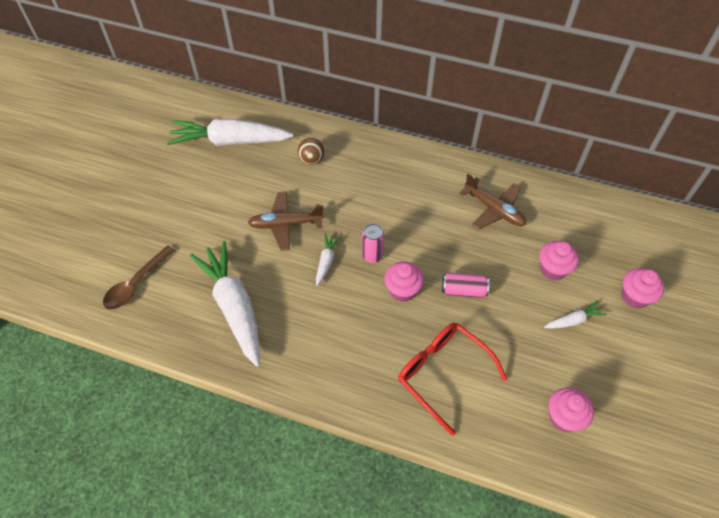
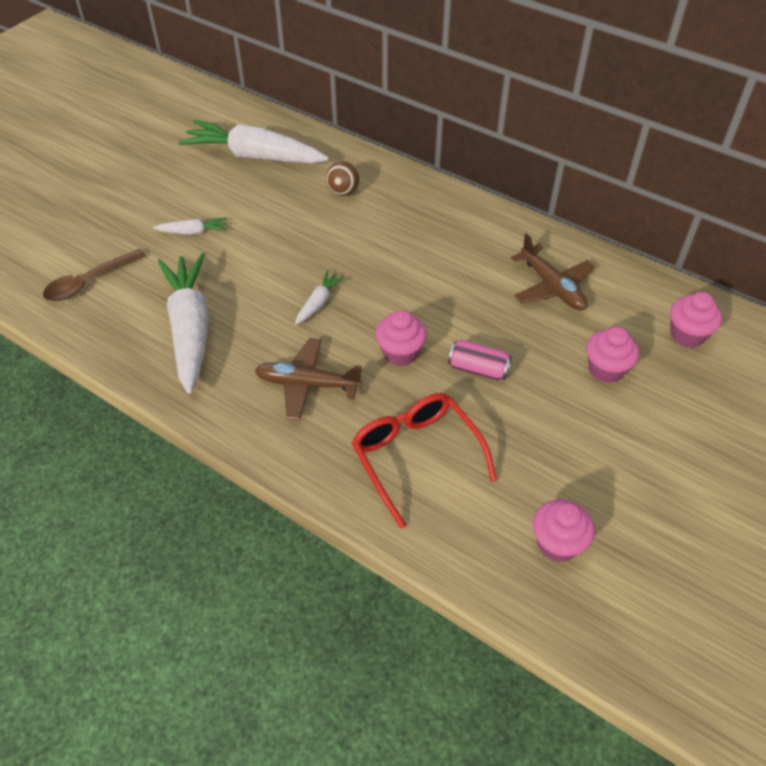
camera: 15 degrees right, 5 degrees down
(285, 224) = (285, 254): brown plane -> brown plane (307, 384)
(372, 255) = (377, 307): pink can -> none
(573, 320) = (612, 434): white carrot -> white carrot (193, 232)
(634, 297) = (707, 424): pink cupcake -> pink cupcake (687, 335)

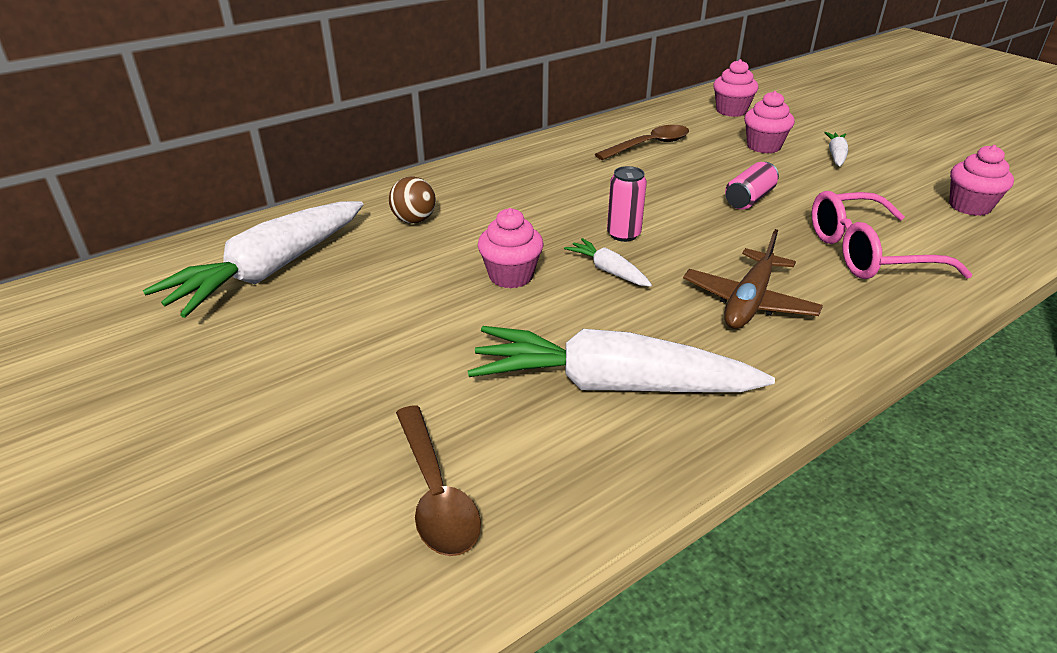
camera: 70 degrees left, 15 degrees down
(193, 232) = (393, 352): white carrot -> white carrot (836, 155)
(374, 301) = (623, 234): none -> pink can
(400, 353) = (713, 234): pink cupcake -> pink cupcake (511, 276)
(416, 456) = (867, 253): red glasses -> pink glasses
(552, 287) = (649, 145): brown plane -> brown spoon

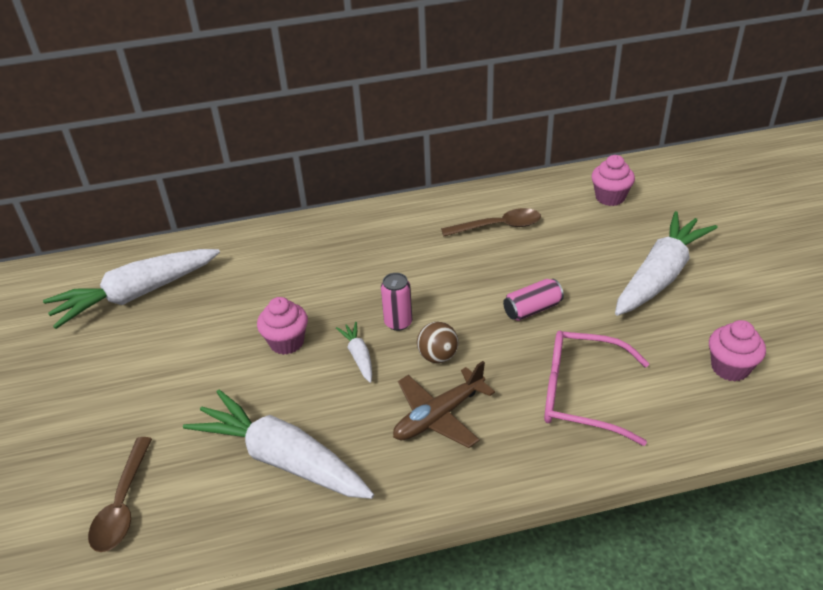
camera: 25 degrees right, 5 degrees up
(414, 220) = (257, 269): brown ball -> brown ball (438, 356)
(763, 146) = (600, 249): pink cupcake -> none
(836, 155) = (660, 275): white carrot -> white carrot, size x2.26

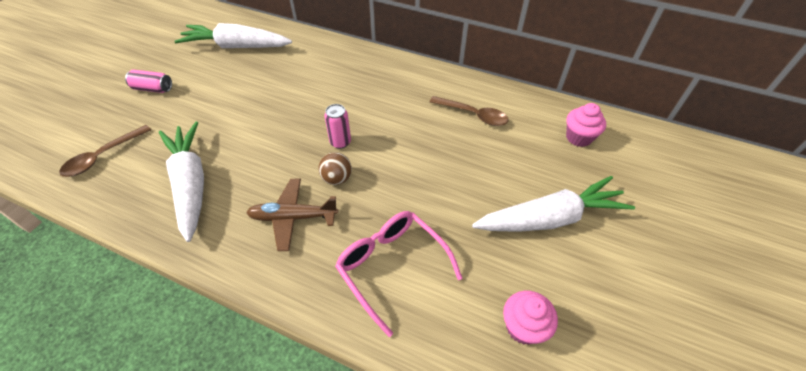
camera: 35 degrees right, 10 degrees up
(286, 342) = (271, 116): pink cupcake -> none
(359, 356) = (296, 149): white carrot -> none
(532, 309) = (429, 185): pink can -> pink can (153, 89)

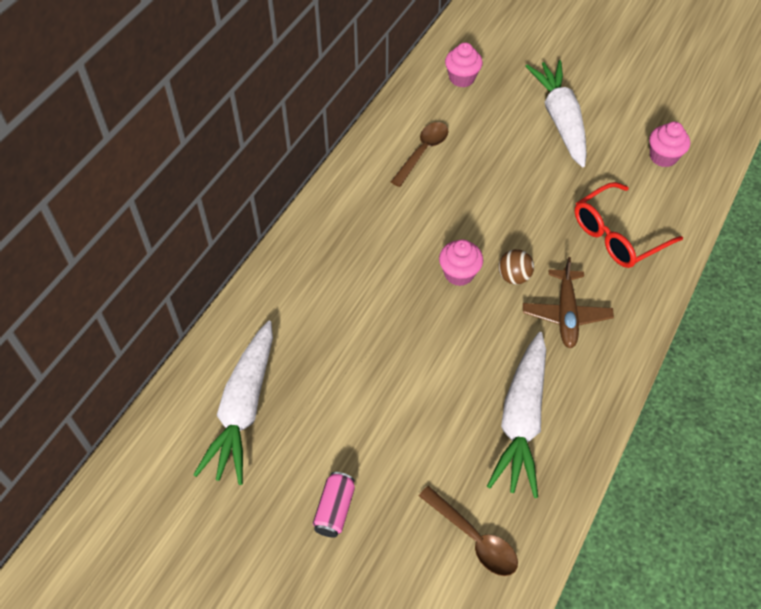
camera: 85 degrees left, 5 degrees up
(191, 184) = (521, 420): white carrot -> white carrot turned 60 degrees counterclockwise
(340, 142) = (459, 273): pink can -> pink cupcake
(391, 266) = (617, 235): pink glasses -> red glasses

